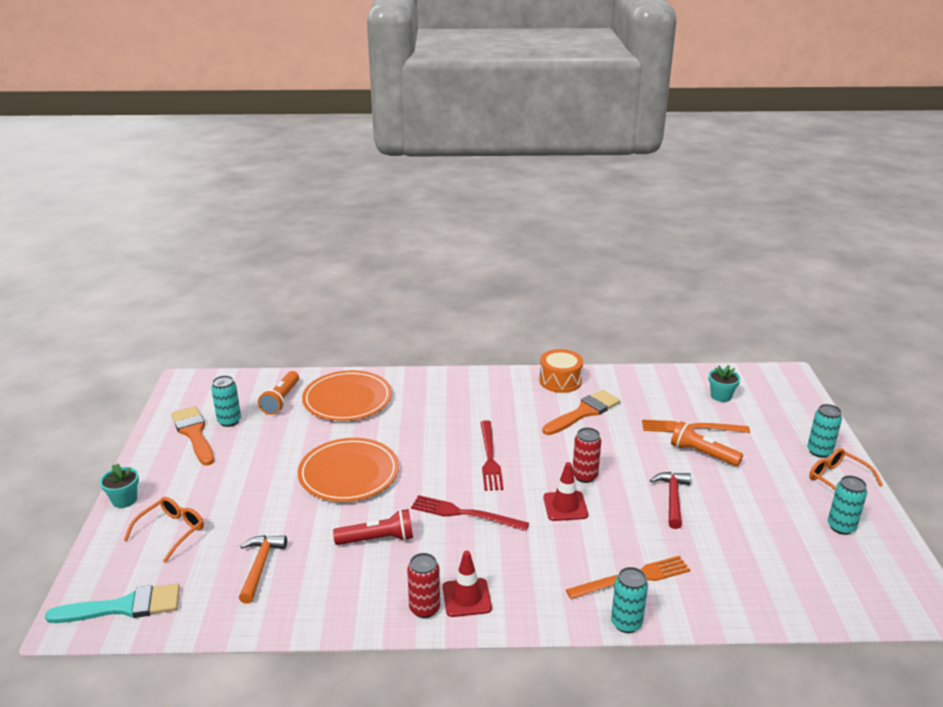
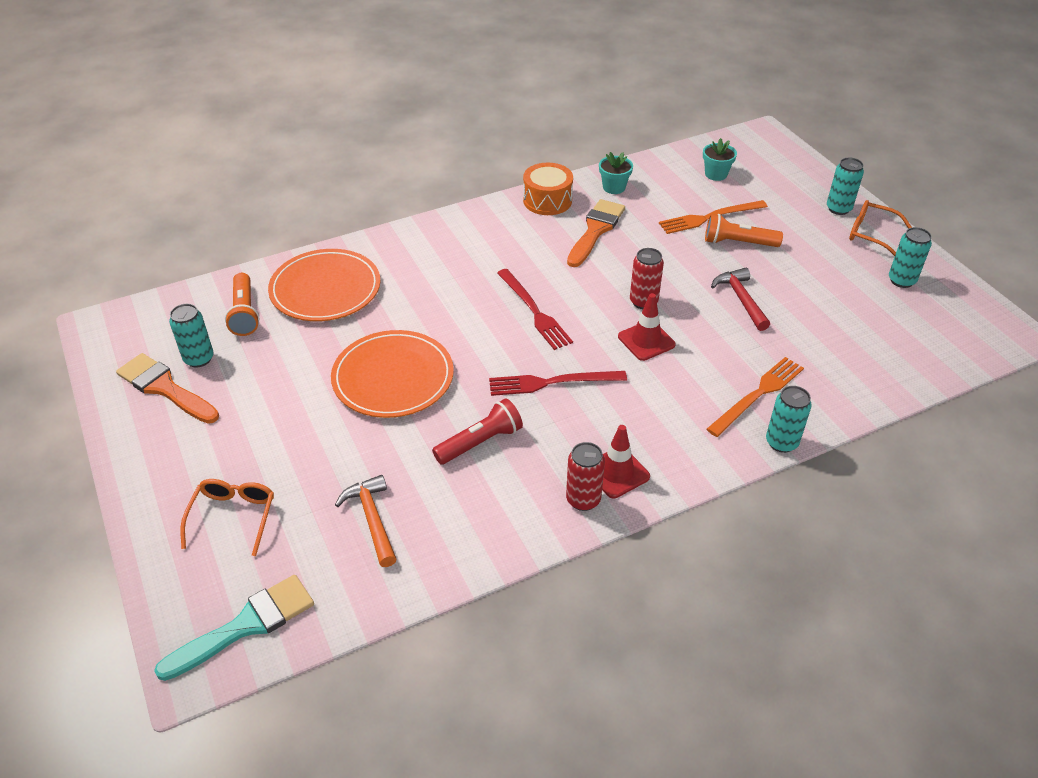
camera: 25 degrees left, 15 degrees up
(124, 500) = (140, 499): turquoise flower pot -> turquoise flower pot (614, 187)

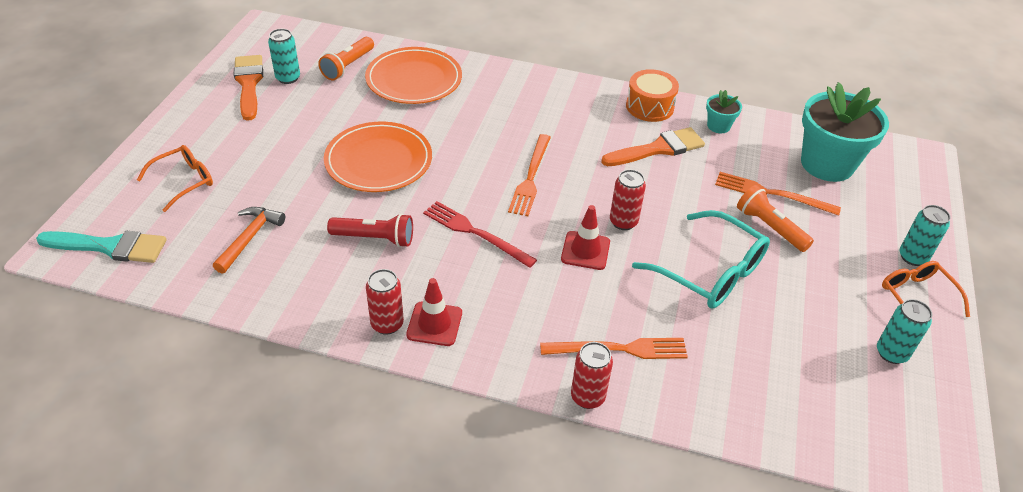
camera: 40 degrees right, 0 degrees up
(534, 311) = (531, 177): red fork -> orange fork
(716, 174) = (827, 164): turquoise flower pot -> turquoise flower pot, size x2.18
(741, 299) = (709, 271): red hammer -> turquoise glasses
(781, 442) = (587, 397): turquoise can -> red can

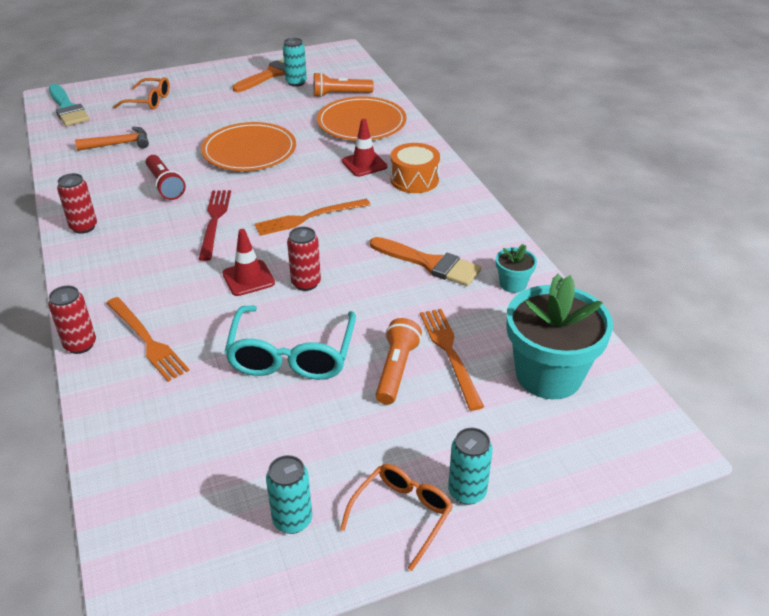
camera: 55 degrees right, 5 degrees down
(434, 324) = (100, 245): red traffic cone -> red traffic cone (364, 164)
(649, 106) = (485, 236): orange drum -> orange drum (414, 180)

